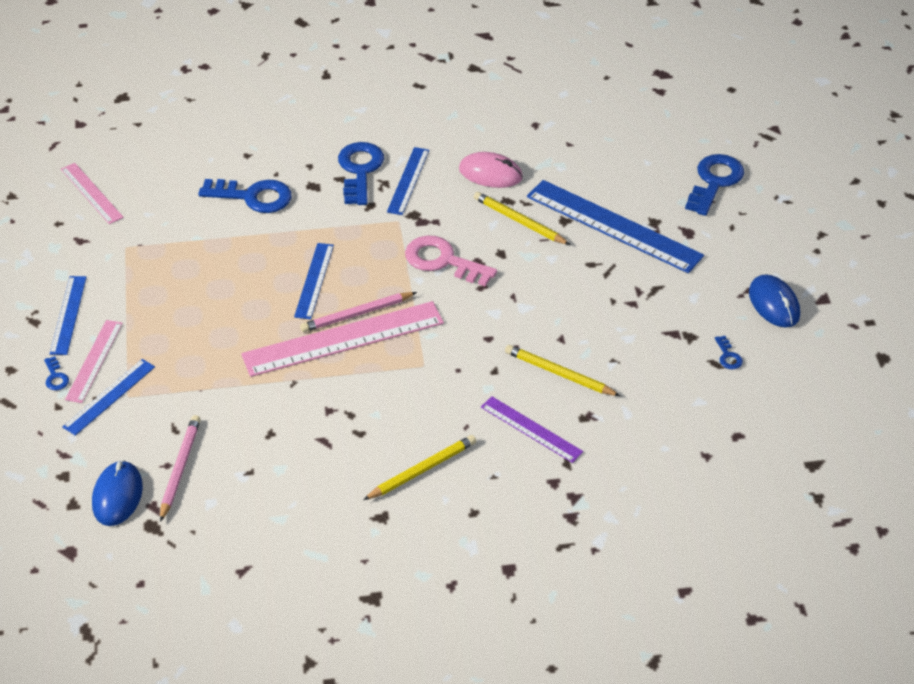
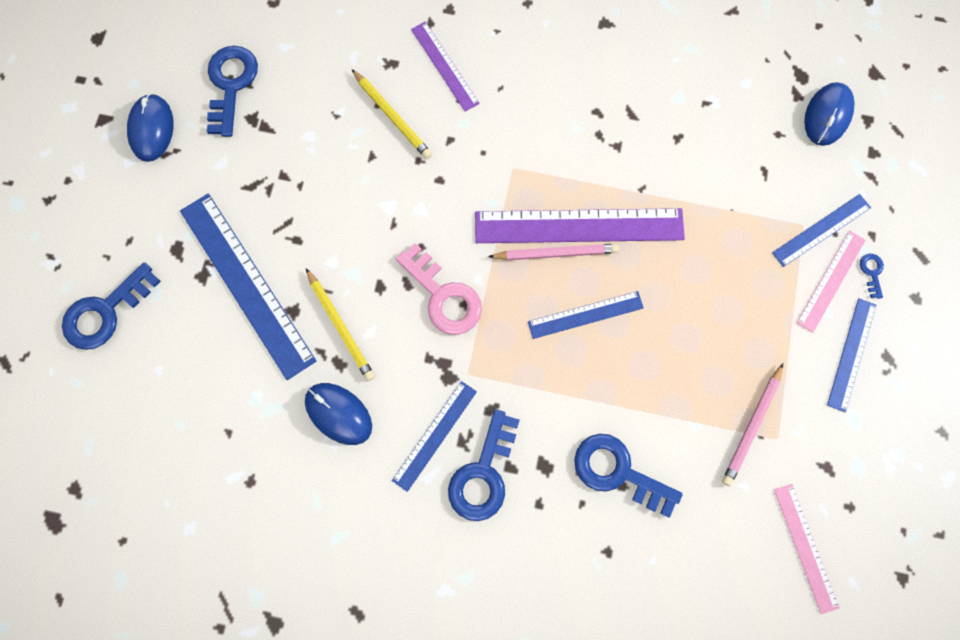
camera: 160 degrees left, 30 degrees up
(180, 468) = (767, 126): pink pencil -> pink pencil (751, 426)
(314, 280) = (585, 315): blue ruler -> blue ruler turned 45 degrees clockwise
(343, 339) = (579, 226): pink ruler -> purple ruler
(422, 470) = (555, 56): yellow pencil -> none
(490, 173) = (338, 414): pink mouse -> blue mouse
(728, 356) = (231, 85): blue key -> blue key, size x2.24

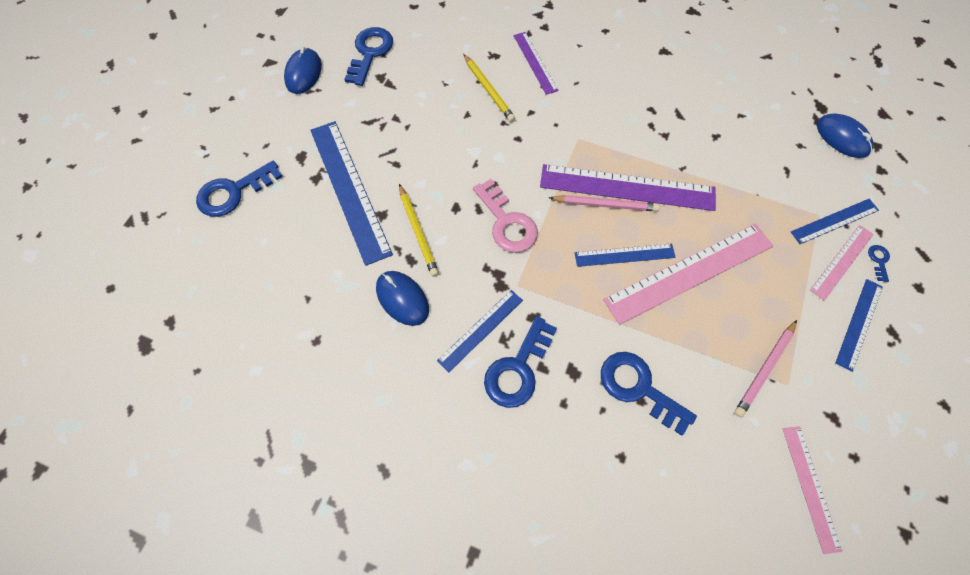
camera: 10 degrees right, 10 degrees down
(661, 324) = (689, 272): none -> pink ruler
(827, 115) = (842, 138): blue mouse -> blue mouse turned 75 degrees counterclockwise

